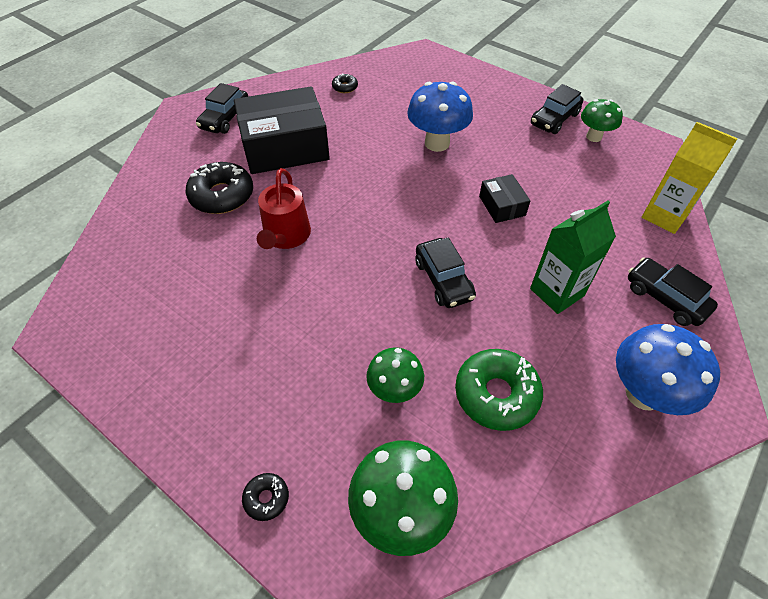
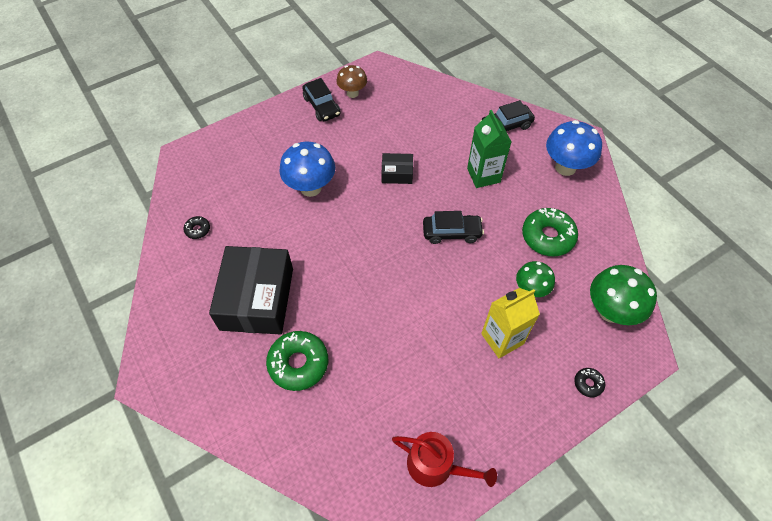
camera: 70 degrees left, 5 degrees up
(222, 195) = (298, 363): black donut -> green donut
(225, 118) = (187, 342): black car -> none
(286, 236) = (369, 323): red watering can -> red watering can (436, 466)
(594, 137) = (352, 93): green mushroom -> brown mushroom
(664, 216) = (443, 94): yellow carton -> yellow carton (502, 339)

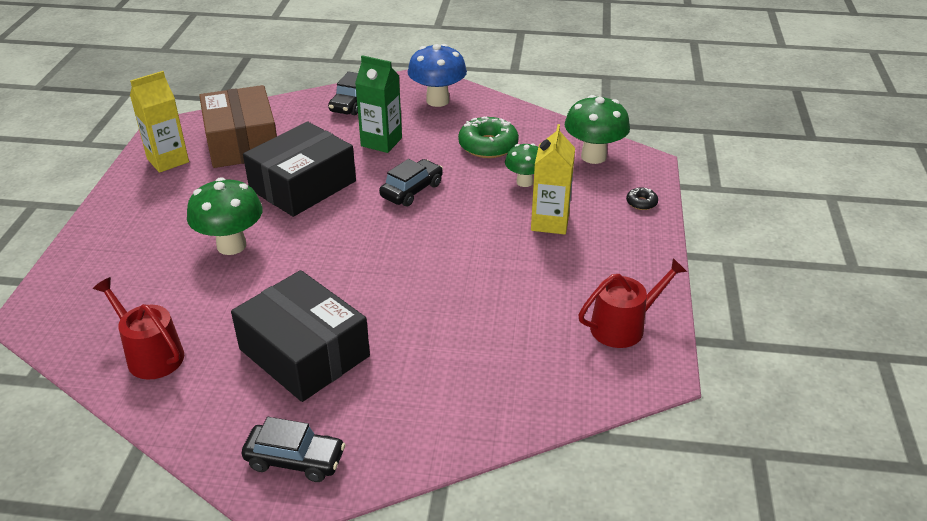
camera: 50 degrees left, 20 degrees down
(198, 230) = (150, 355): black donut -> red watering can
(298, 363) = (417, 361): green donut -> none
(311, 188) = (231, 245): blue mushroom -> green mushroom
(322, 106) = (148, 186): black car -> black car (295, 460)
(352, 93) = (168, 160): brown mushroom -> yellow carton
(397, 173) = (303, 185): black box -> black box, size x2.14
(405, 110) = (242, 143): none -> brown box

